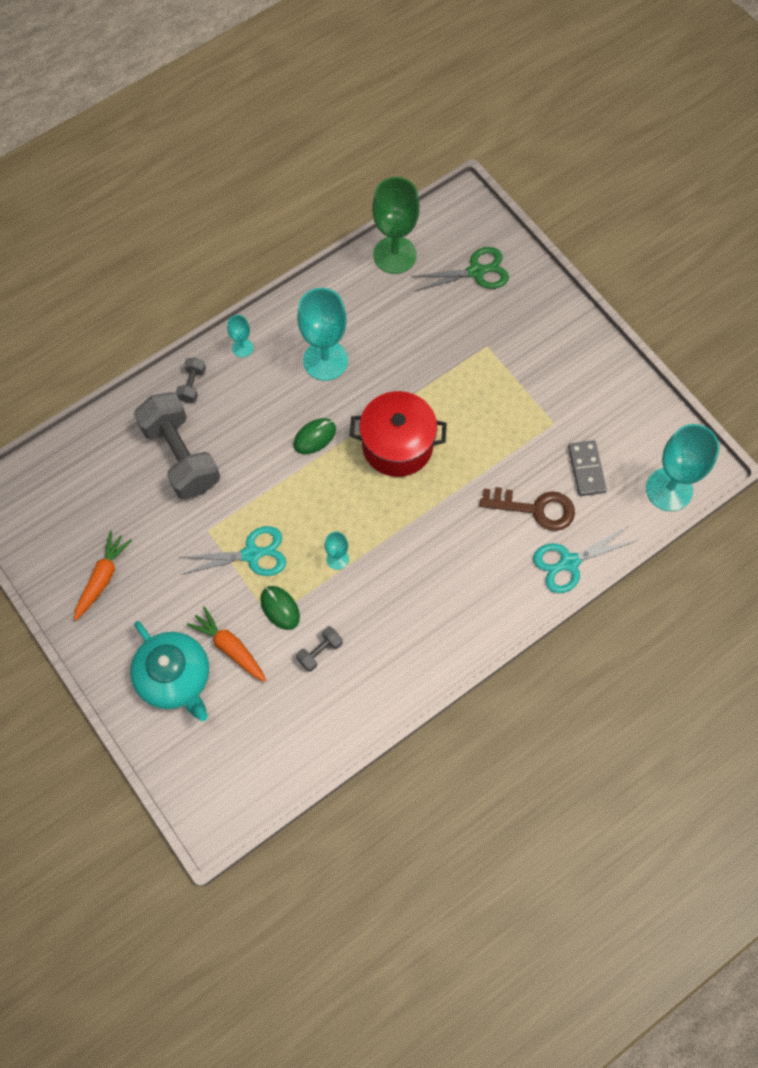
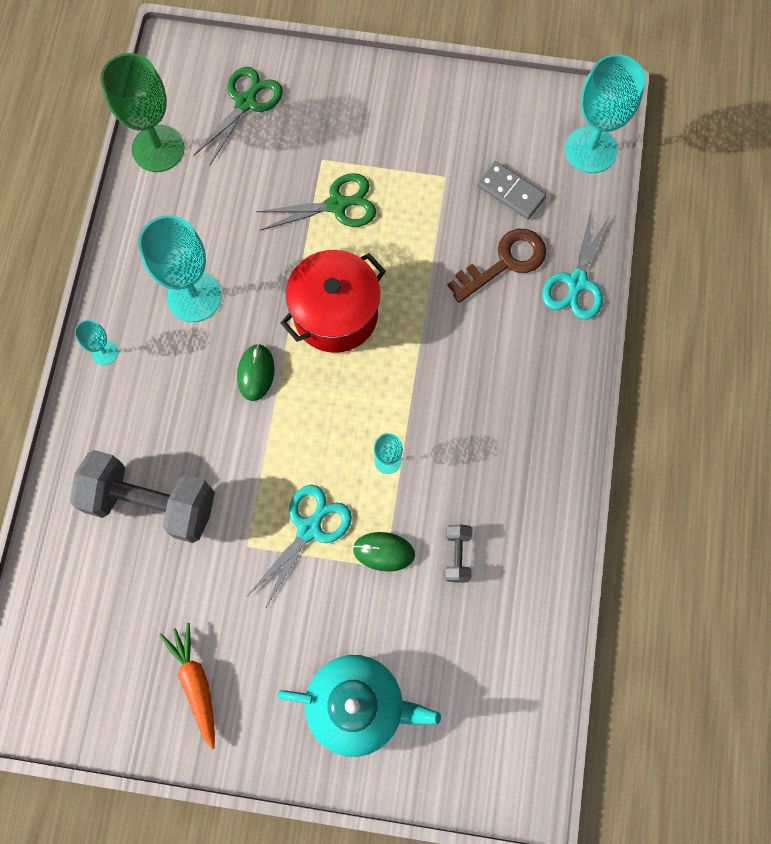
camera: 45 degrees left, 5 degrees up
(192, 385) = (93, 429): grey dumbbell -> none
(230, 648) = (377, 629): orange carrot -> none
(468, 382) = (338, 204): none -> green scissors

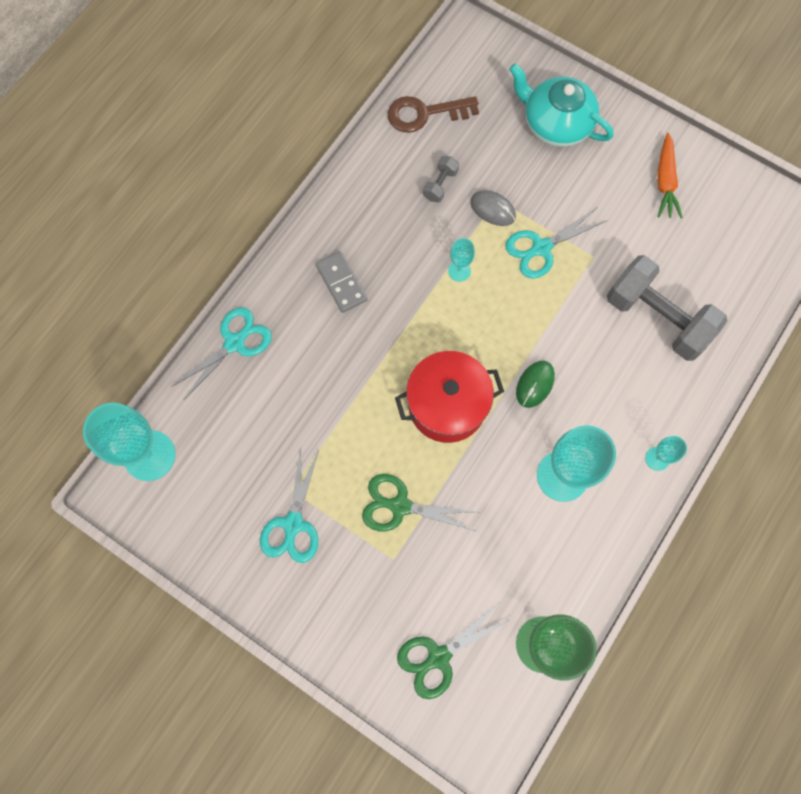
camera: 155 degrees left, 0 degrees up
(383, 552) = (492, 209): green mouse -> grey mouse
(426, 149) = (293, 525): none -> turquoise scissors
(504, 262) = (283, 386): brown key -> brown key (425, 114)
(510, 192) = (242, 448): grey domino -> grey domino (341, 283)

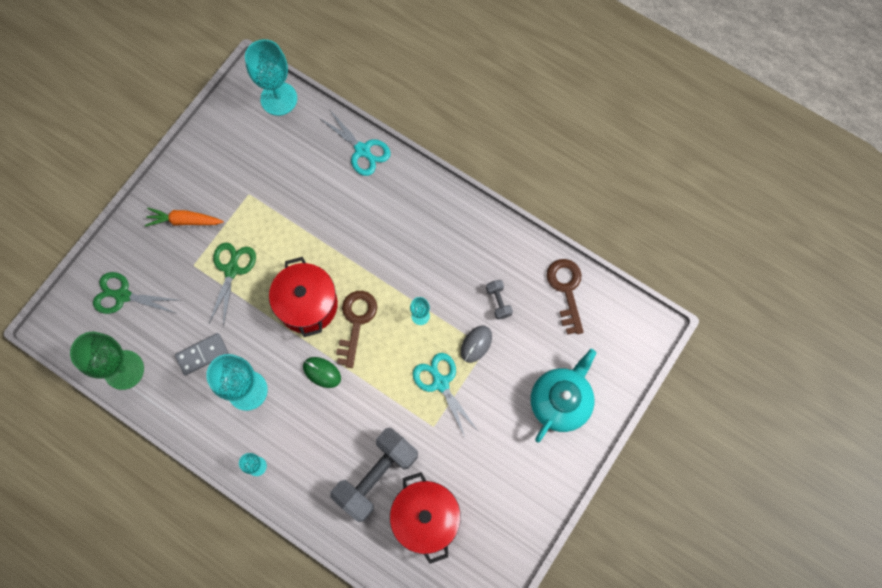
camera: 90 degrees right, 0 degrees up
(293, 525) = (222, 196): turquoise scissors -> none
(341, 283) = (410, 225): grey domino -> grey domino (202, 354)
(438, 657) = (122, 295): green scissors -> green scissors turned 45 degrees counterclockwise
(440, 185) = (498, 302): grey dumbbell -> grey dumbbell turned 45 degrees clockwise
(469, 345) = (356, 322): none -> brown key
(665, 181) = (505, 494): orange carrot -> orange carrot (185, 221)
(699, 264) = (425, 518): none -> red pot

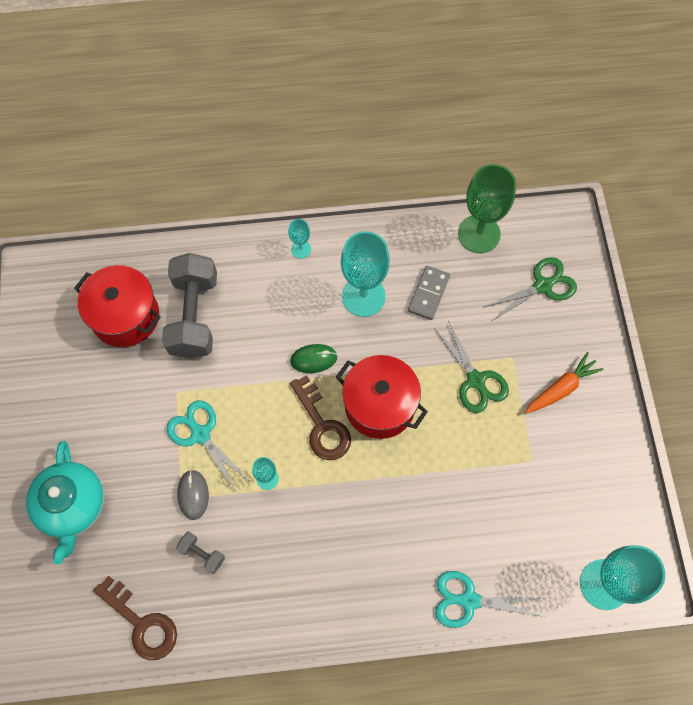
camera: 140 degrees right, 5 degrees down
(440, 382) = (200, 434): turquoise scissors -> turquoise scissors turned 150 degrees counterclockwise

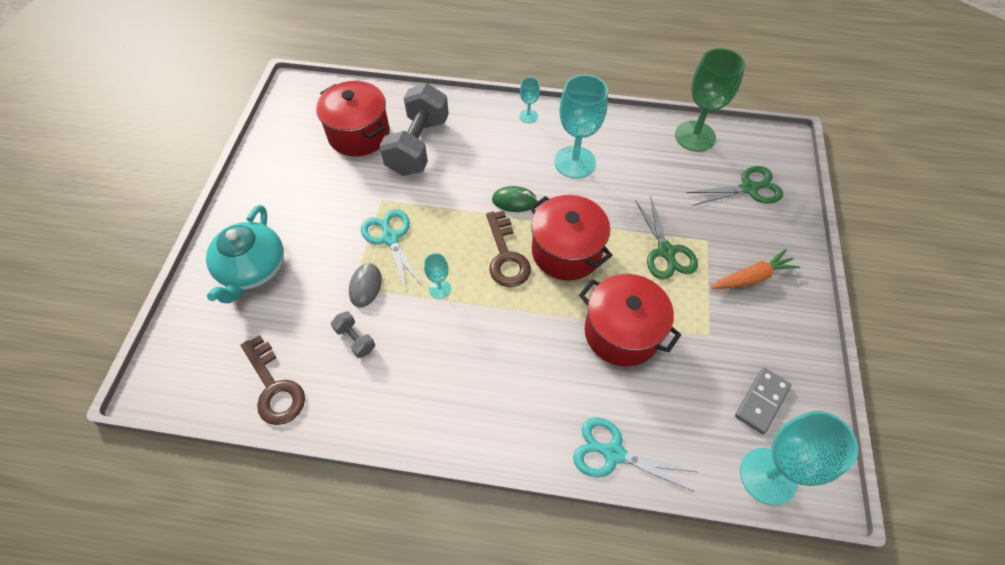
camera: 15 degrees right, 10 degrees down
(428, 294) = (636, 172): grey domino -> grey domino (762, 401)
(451, 479) = (622, 332): none -> red pot

